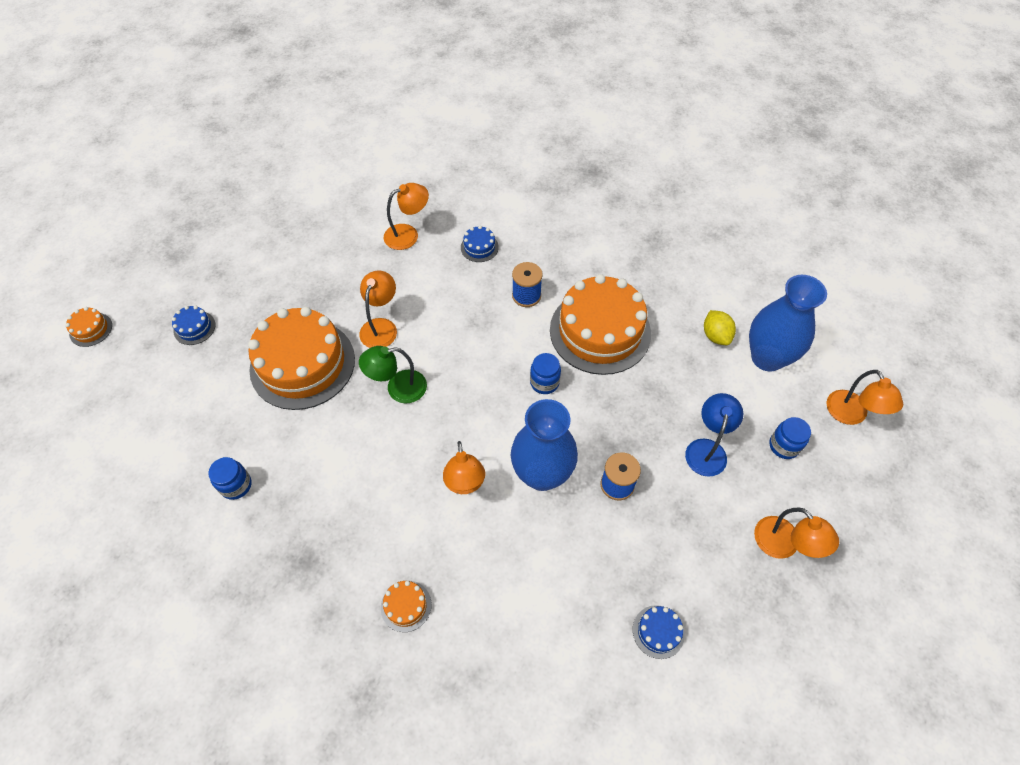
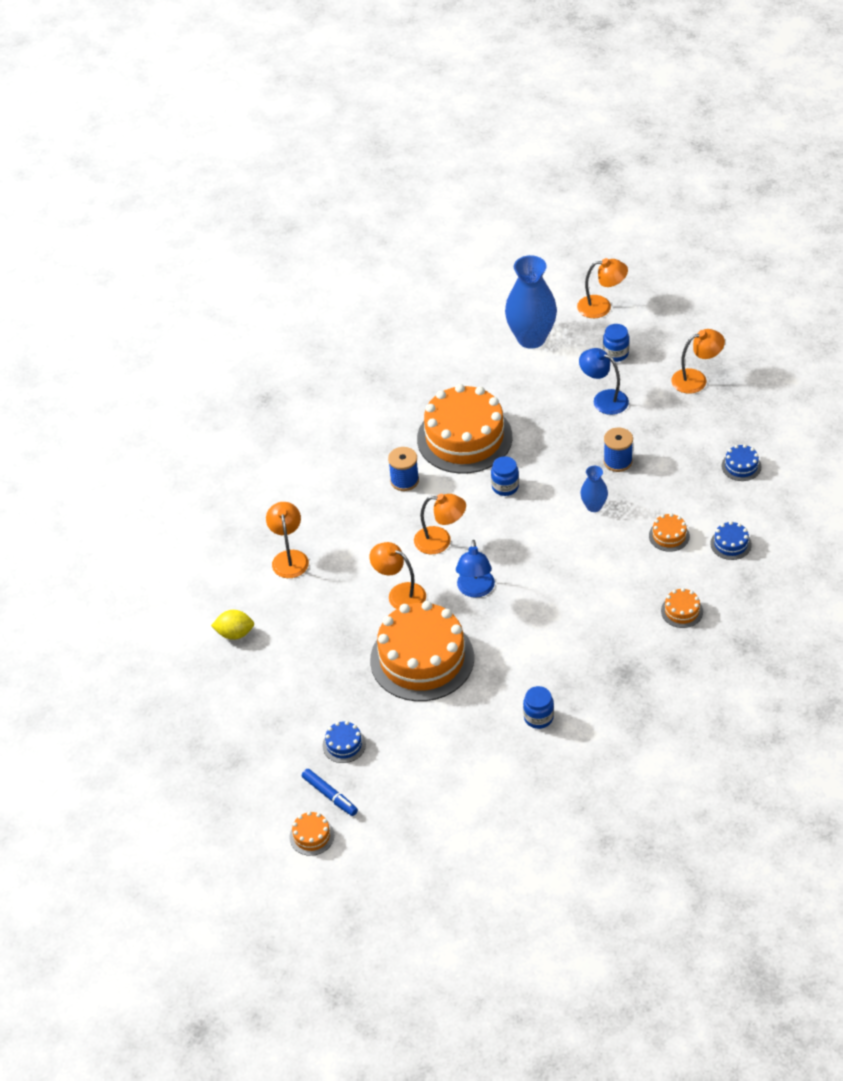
camera: 70 degrees left, 10 degrees down
(136, 331) = (330, 795): none -> blue marker
(398, 388) = (475, 590): green lamp -> blue lamp
(465, 484) = (587, 557): orange lamp -> orange lamp (440, 541)
(479, 247) = (330, 504): blue cake -> blue cake (731, 544)
(519, 566) = (669, 536): none -> orange cake
(542, 474) = (594, 506): blue vase -> blue vase, size x0.50
(715, 336) = (497, 364): yellow lemon -> yellow lemon (235, 633)

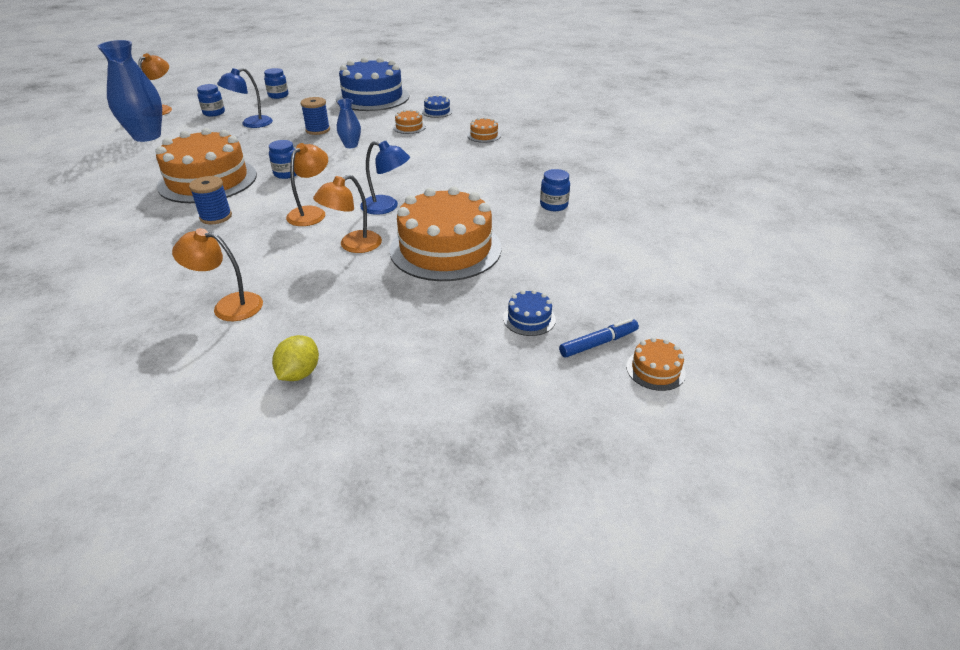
camera: 75 degrees left, 10 degrees down
(696, 379) = (278, 95): orange lamp -> blue jar
(741, 466) = (372, 97): blue cake -> blue cake, size x2.46

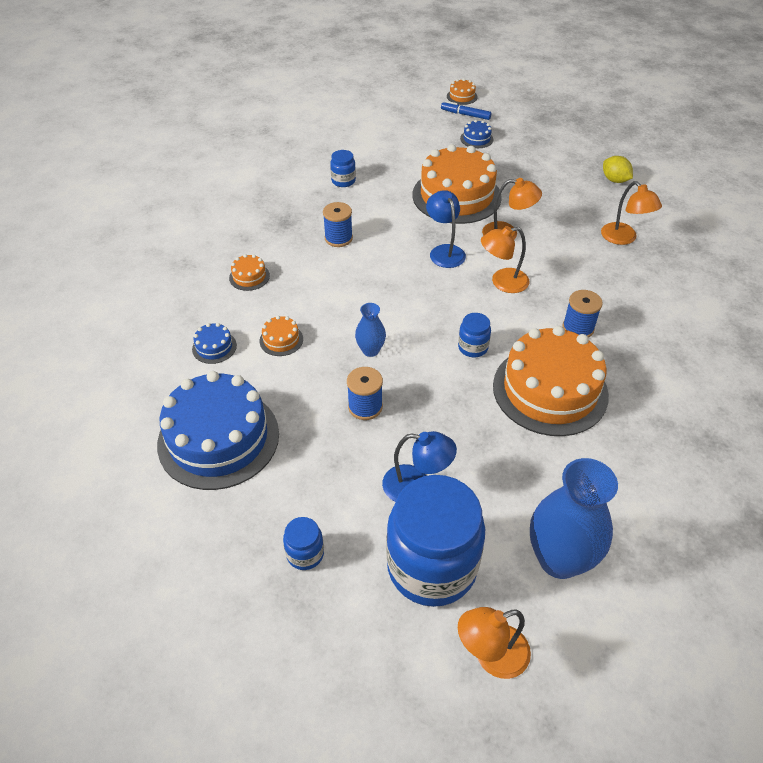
camera: 130 degrees left, 10 degrees up
(214, 113) = (431, 567): blue jar -> blue jar, size x2.35
(299, 373) = (614, 180): yellow lemon -> yellow lemon turned 75 degrees clockwise
(475, 175) = (338, 238): none -> blue spool

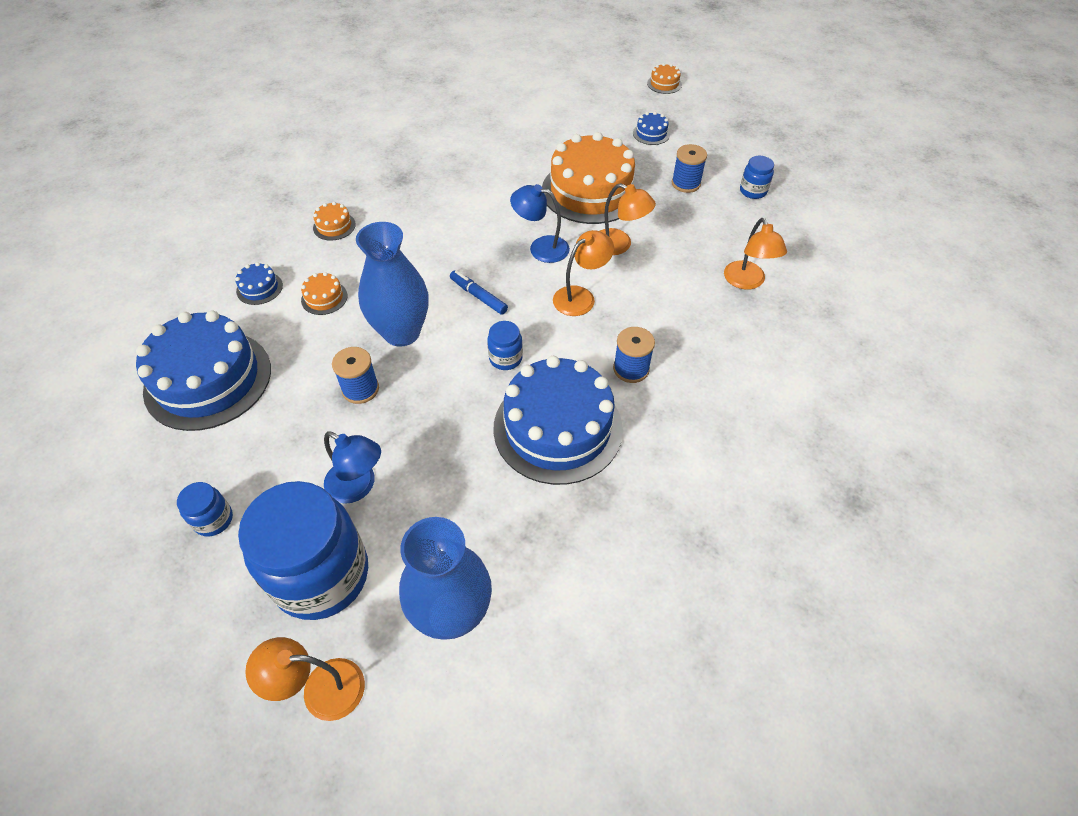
camera: 20 degrees right, 5 degrees up
(338, 238) = (443, 208): blue spool -> blue spool (686, 183)
(343, 181) = (484, 149): blue jar -> blue jar (753, 191)
(370, 350) = (402, 332): blue vase -> blue vase, size x2.02
(444, 251) = (541, 248): blue lamp -> blue lamp turned 75 degrees counterclockwise
(465, 115) = (655, 105): blue marker -> blue marker (478, 296)
(502, 282) = (580, 296): orange lamp -> orange lamp turned 135 degrees clockwise
(550, 390) = (557, 428): orange cake -> blue cake
(614, 180) = (778, 213): yellow lemon -> none

